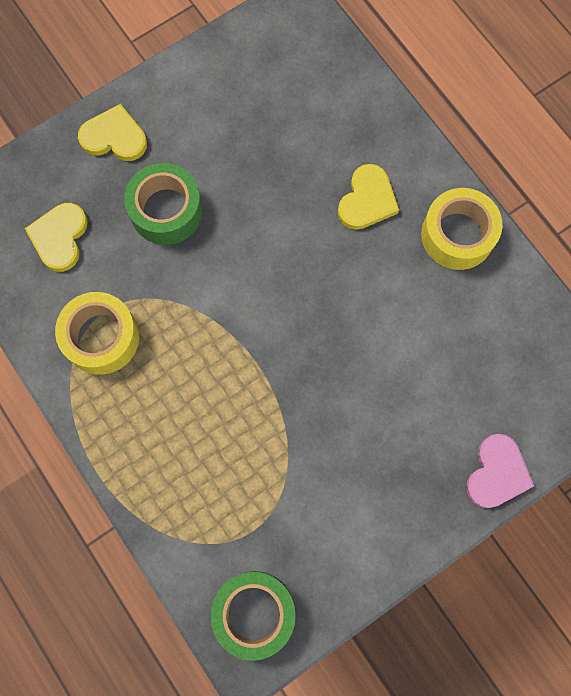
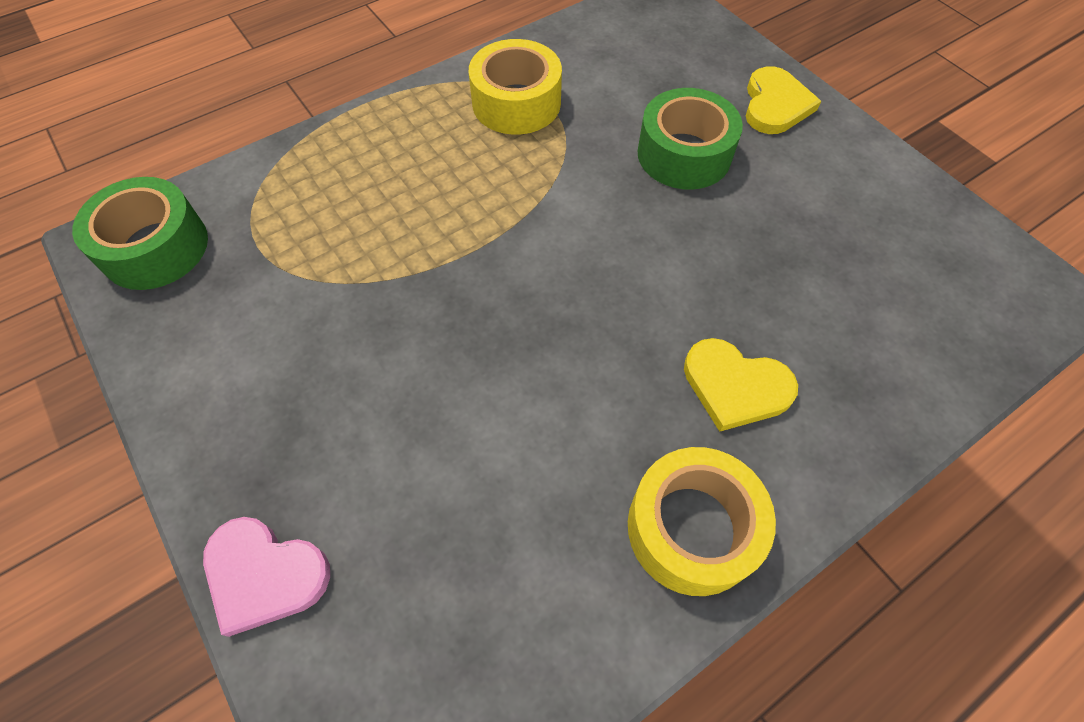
camera: 90 degrees right, 15 degrees down
(60, 237) = (637, 65): yellow heart -> none

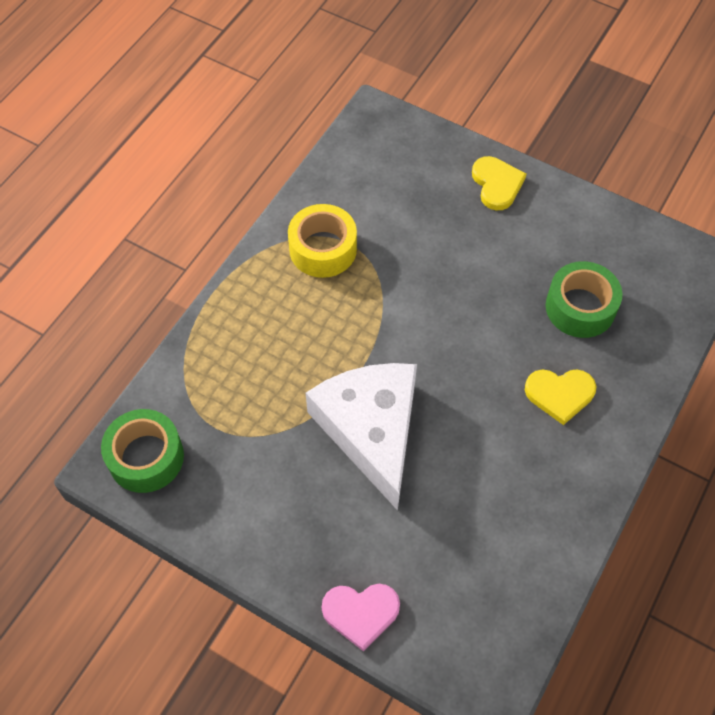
camera: 25 degrees left, 0 degrees up
(444, 326) = (371, 430): none -> white cheese
(684, 154) = (456, 247): green tape -> green tape (580, 307)
(692, 528) = (573, 485): yellow tape -> none

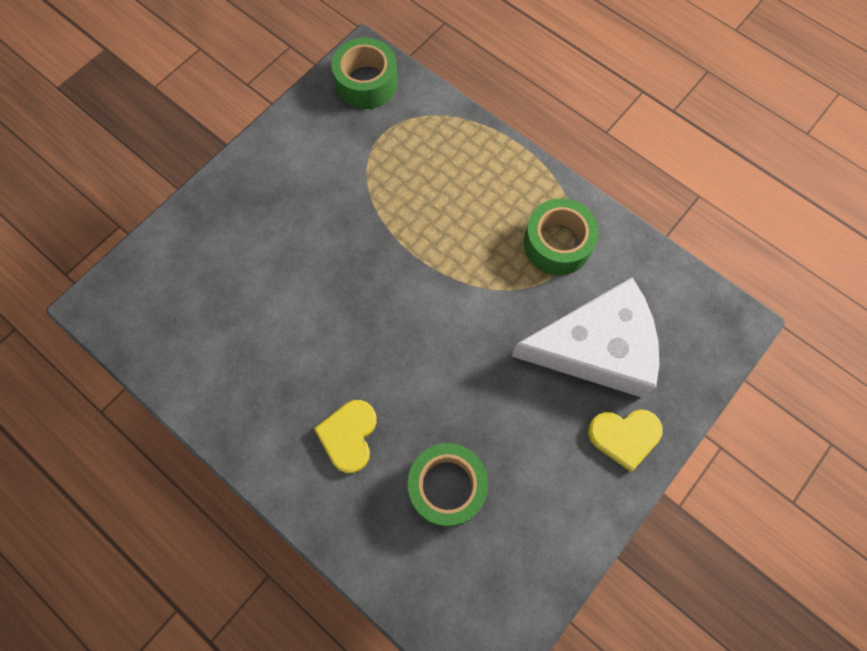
camera: 100 degrees right, 10 degrees up
(323, 249) = (557, 243): yellow tape -> green tape
(361, 613) = (190, 219): pink heart -> none
(371, 430) = (351, 255): white cheese -> white cheese (596, 348)

